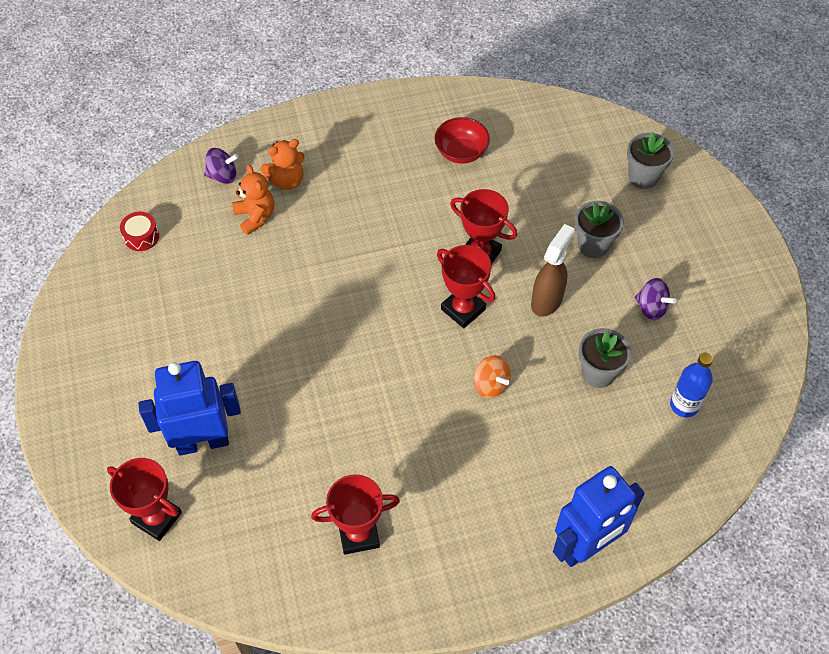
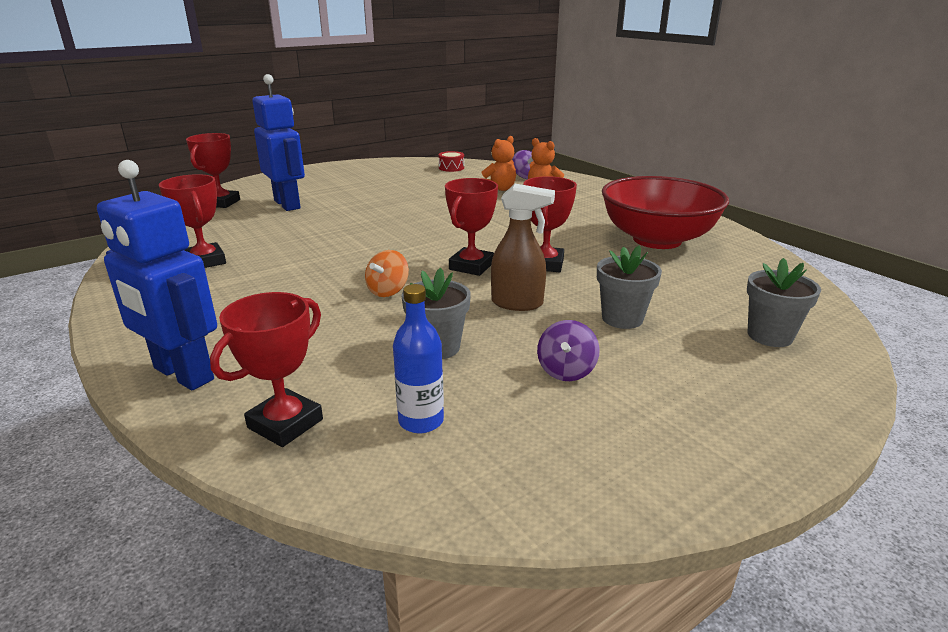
camera: 70 degrees right, 30 degrees down
(461, 152) = (657, 240): red bowl -> red bowl, size x2.06
(667, 482) = (285, 423): none -> red trophy

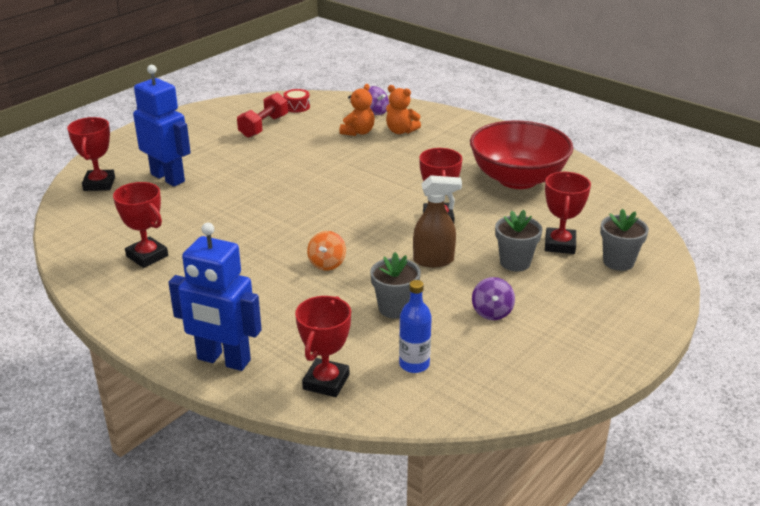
camera: 15 degrees left, 5 degrees up
(409, 178) = (263, 126): none -> red dumbbell
(471, 266) = (380, 229): red trophy -> red trophy (560, 245)

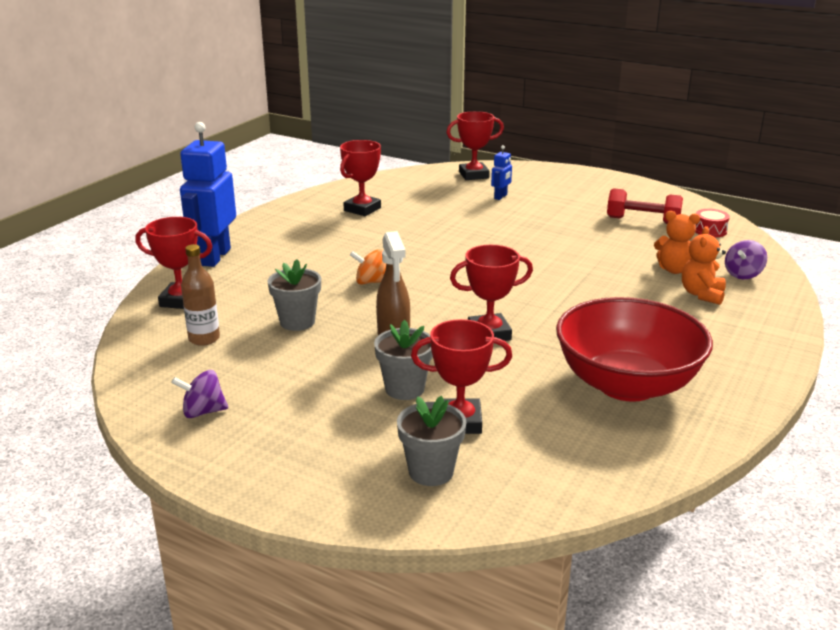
camera: 80 degrees right, 5 degrees down
(168, 178) = (500, 197): blue robot -> blue robot, size x0.45
(414, 364) = (204, 339): blue bottle -> brown bottle
(492, 312) = (296, 377): purple spinning top -> purple spinning top (203, 412)

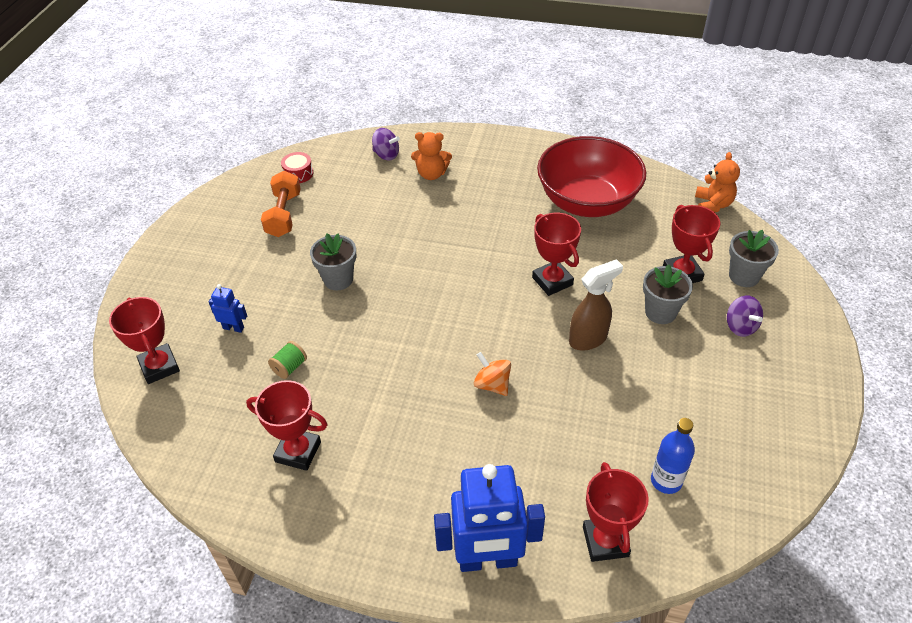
camera: 105 degrees left, 20 degrees up
(203, 412) = (769, 427): purple spinning top -> purple spinning top (740, 326)
(204, 339) = (666, 481): brown bottle -> blue bottle
(297, 322) = (598, 417): grey flower pot -> grey flower pot (338, 279)
(371, 282) = (492, 384): orange spinning top -> orange spinning top turned 150 degrees clockwise
(446, 211) = (289, 367): none -> green spool
(642, 221) = (284, 215): red dumbbell -> orange dumbbell
(675, 270) = (390, 190): orange teddy bear -> orange teddy bear (712, 205)

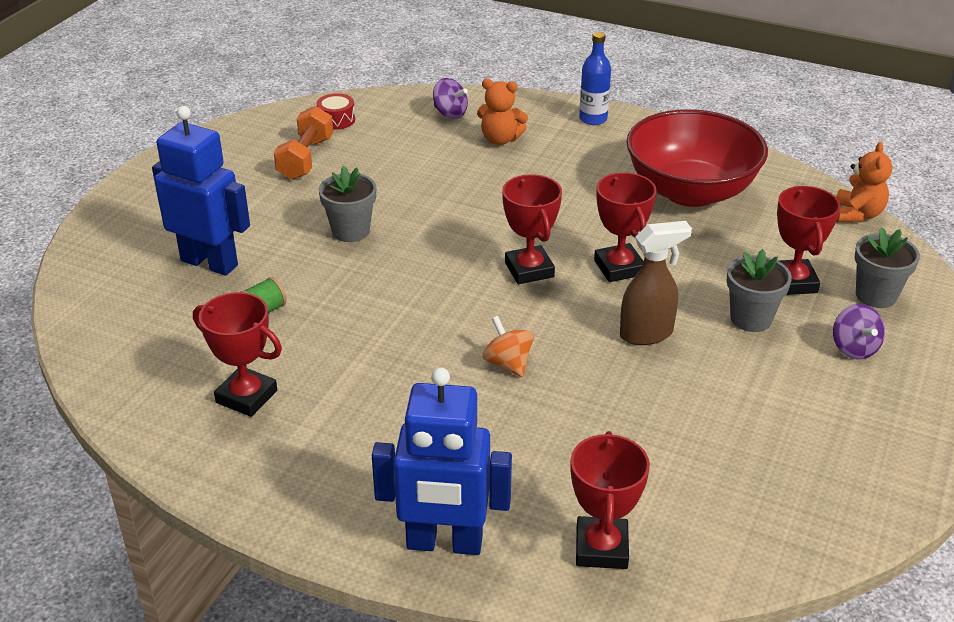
camera: 10 degrees right, 10 degrees down
(159, 367) = (111, 289): red trophy -> red trophy (529, 270)
(233, 328) = (210, 263): blue robot -> blue robot, size x2.24
(666, 481) = (702, 497): blue bottle -> blue bottle (593, 119)

